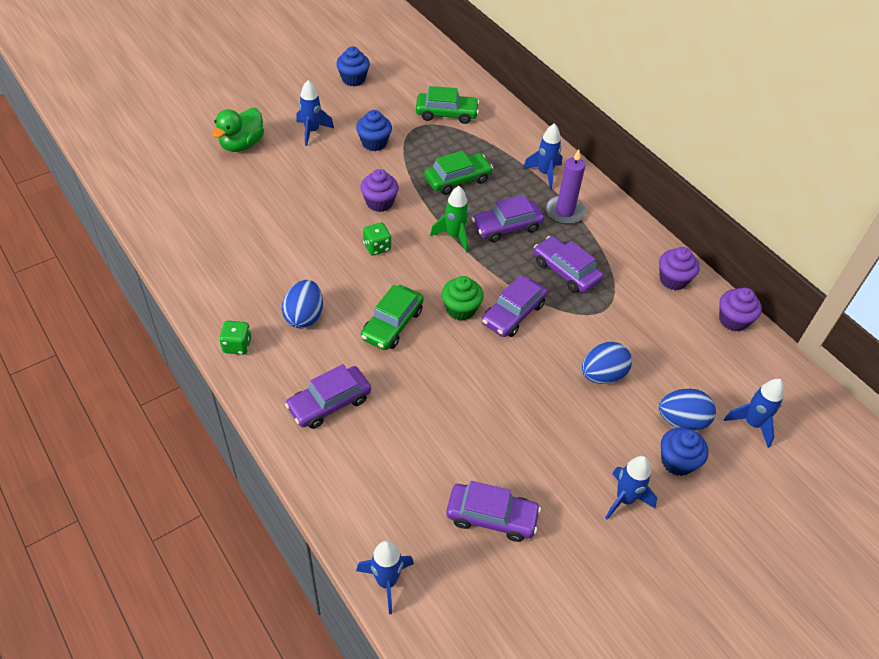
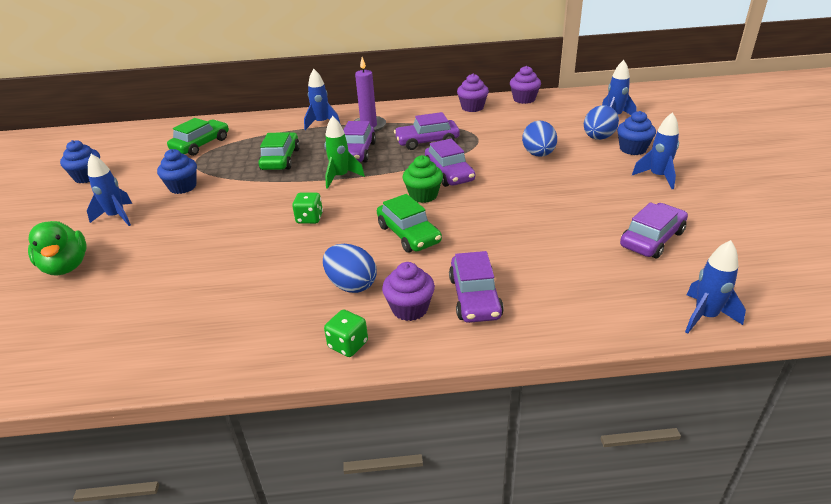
camera: 55 degrees left, 15 degrees down
(379, 202) = (258, 203): purple cupcake -> purple cupcake (409, 308)

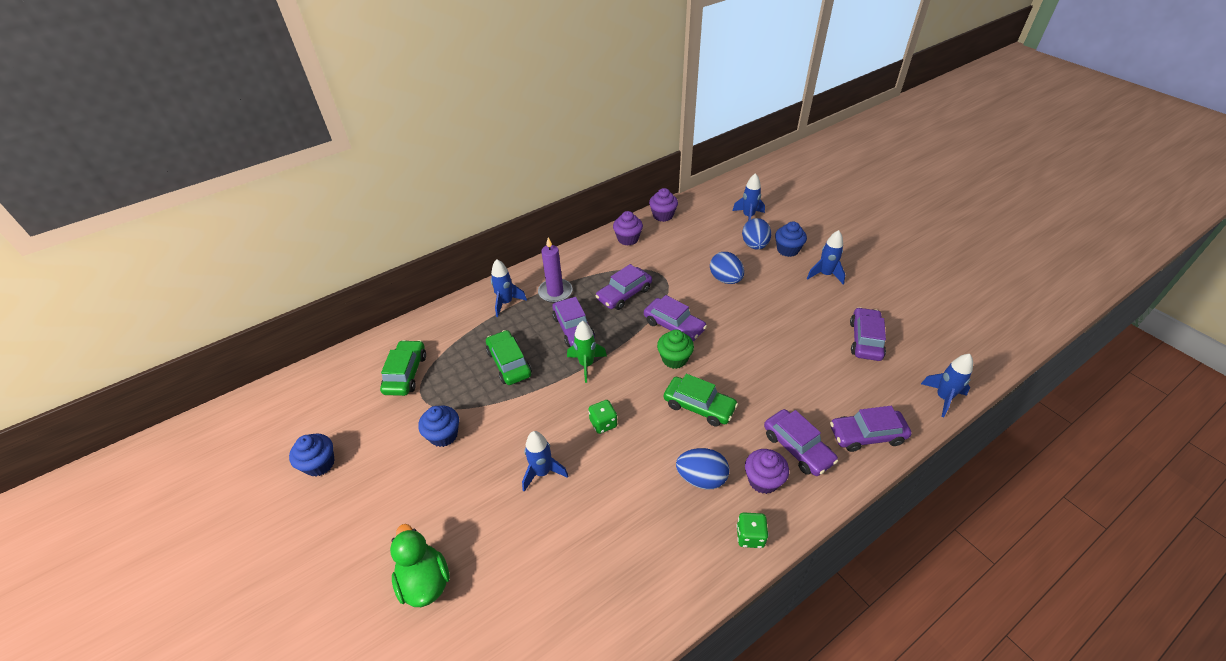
camera: 30 degrees left, 10 degrees up
(66, 266) = (425, 581): green duck -> green duck turned 150 degrees counterclockwise
(117, 217) = (412, 500): blue rocket -> blue rocket (542, 472)
(567, 315) = (867, 435): none -> purple car

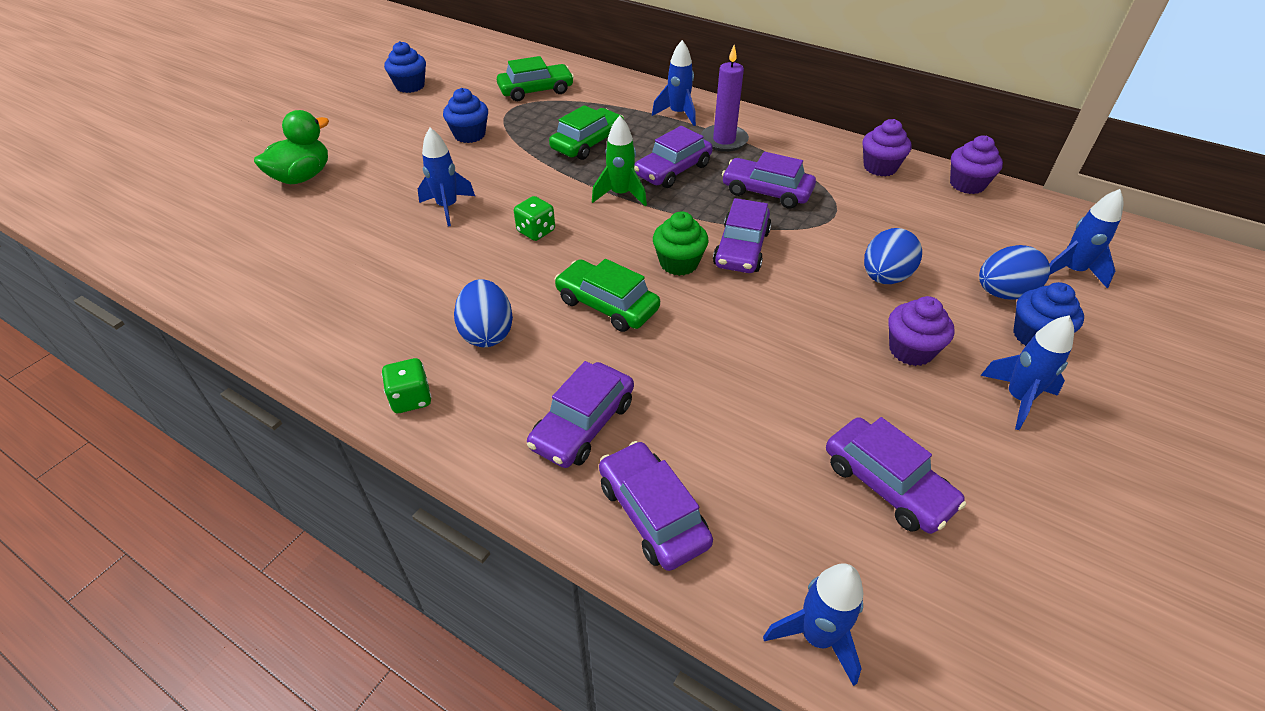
camera: 65 degrees right, 0 degrees up
(699, 406) = (607, 305): green car -> green car turned 120 degrees clockwise
(763, 480) = (507, 395): purple cupcake -> purple cupcake (911, 350)
(865, 340) = (887, 484): purple car -> purple car turned 60 degrees clockwise

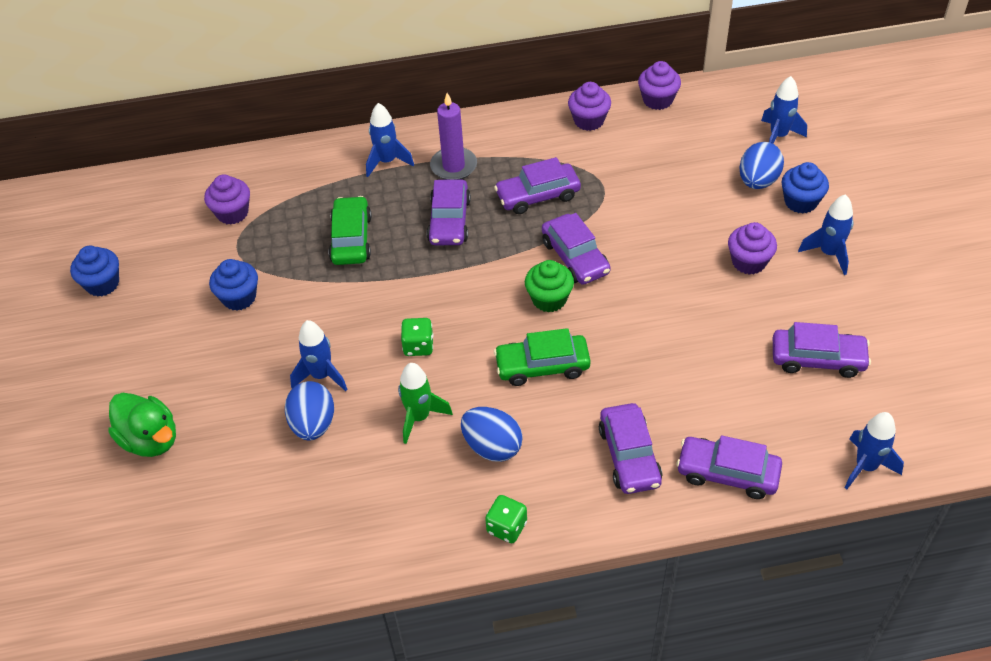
camera: 40 degrees left, 5 degrees up
(302, 177) = (150, 439): green duck -> green duck turned 135 degrees clockwise
(536, 90) = (232, 213): green car -> purple cupcake
(620, 195) = (439, 270): green rocket -> green rocket (419, 417)
(885, 277) = (683, 217): blue egg -> blue egg (313, 424)

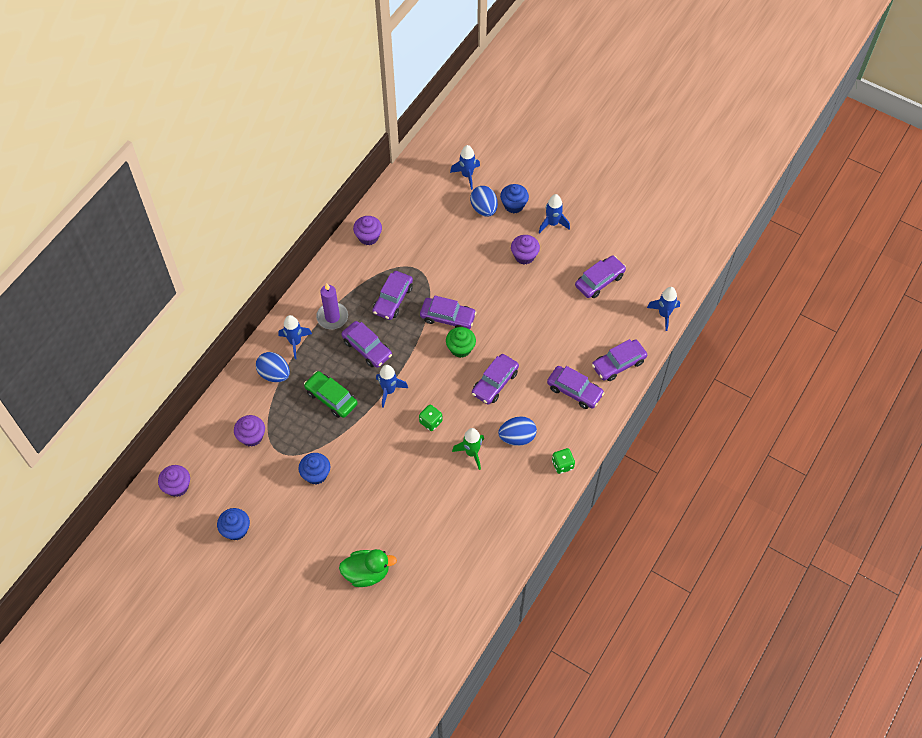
camera: 50 degrees left, 10 degrees up
(313, 424) = (430, 498): blue egg -> blue egg (274, 374)
(321, 376) = (405, 474): blue rocket -> blue rocket (389, 391)
(542, 366) = (495, 383): green car -> purple car
(657, 100) = (388, 198): purple cupcake -> purple cupcake (177, 486)

